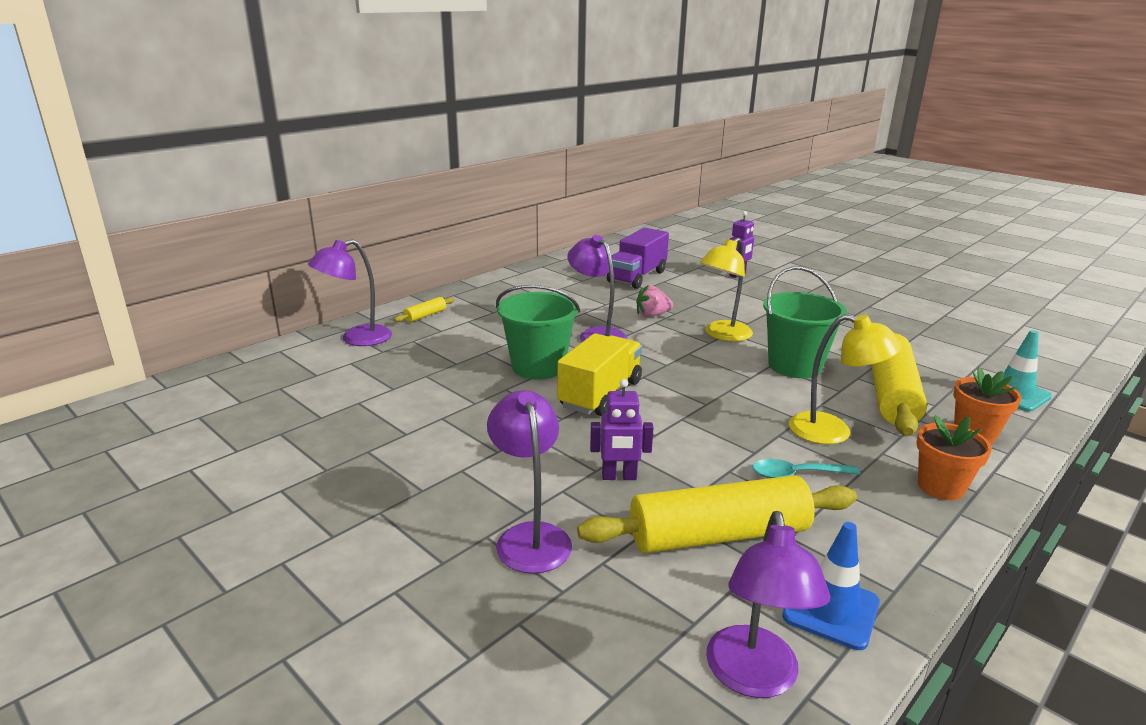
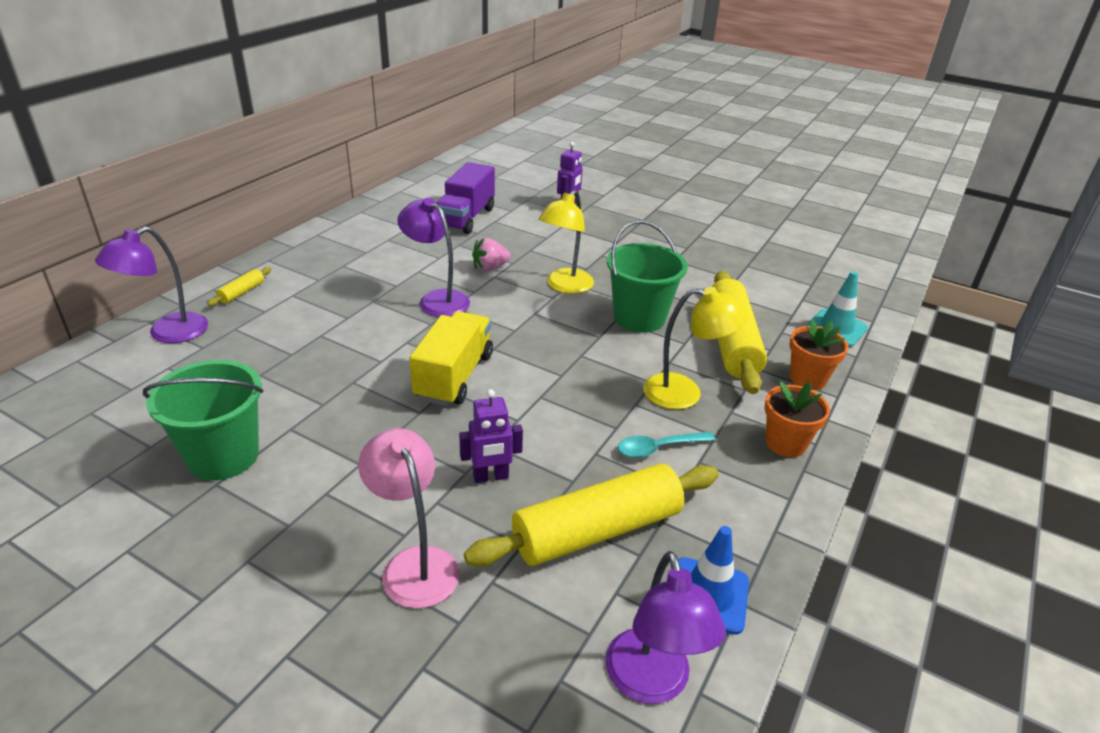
camera: 15 degrees left, 10 degrees up
(530, 536) = (414, 564): purple lamp -> pink lamp
(538, 367) = (382, 348): green bucket -> green bucket (223, 456)

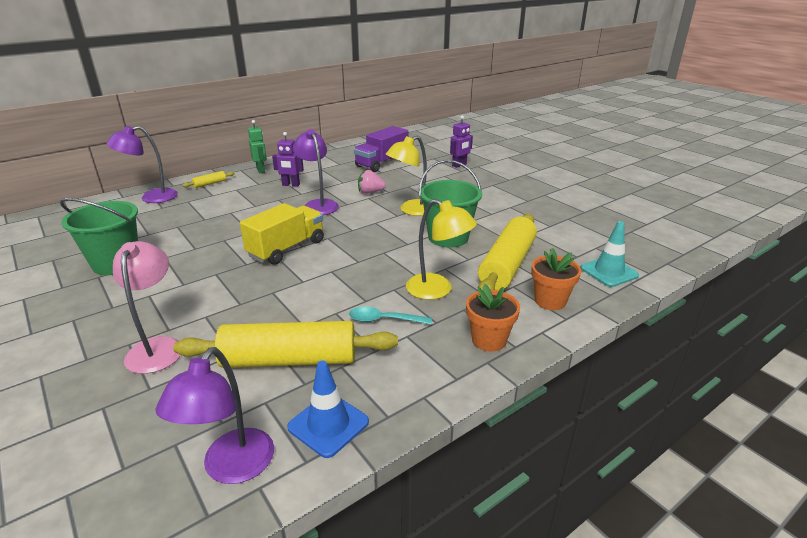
camera: 25 degrees right, 5 degrees down
(301, 256) = (261, 170): none -> green robot
(491, 477) = (252, 310): purple robot -> purple robot (291, 185)

